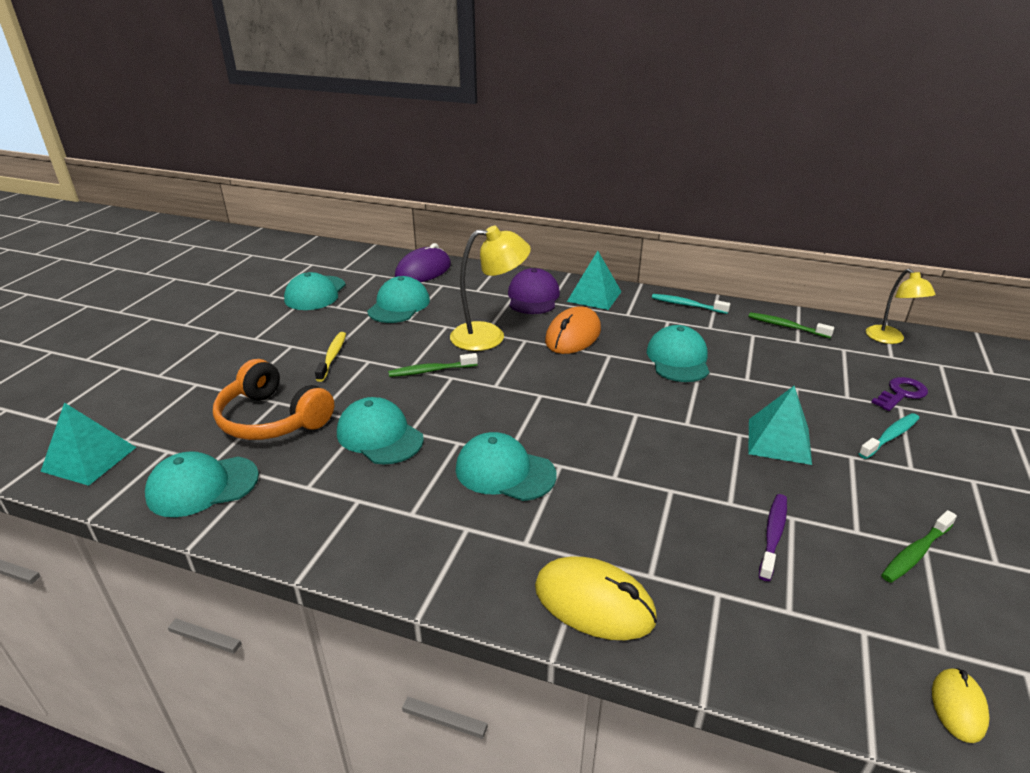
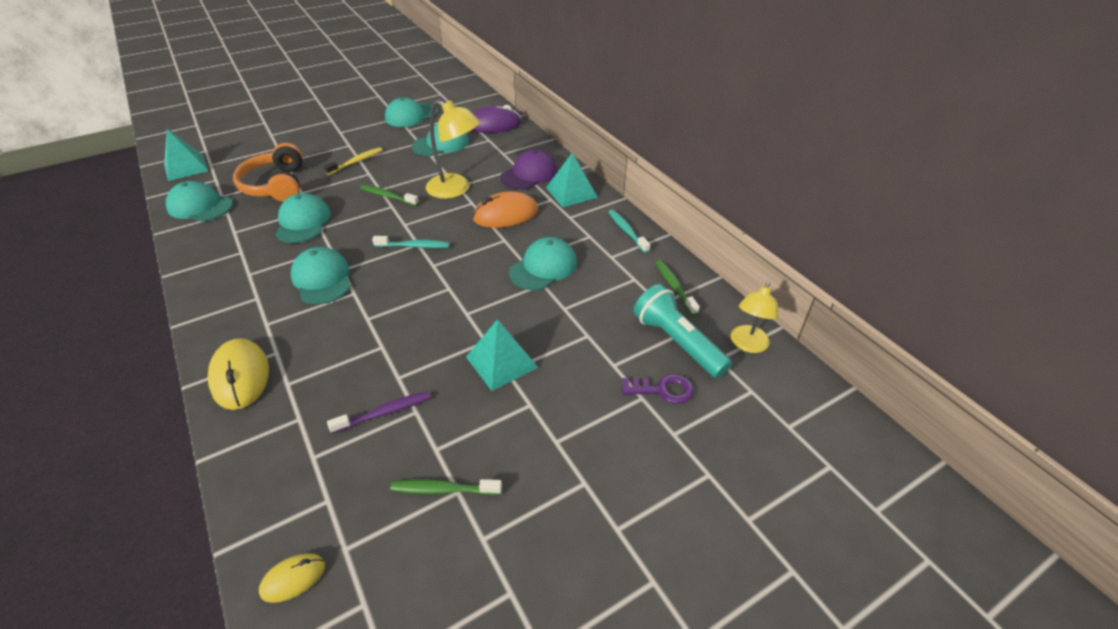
camera: 40 degrees right, 10 degrees up
(853, 360) = (677, 342): none -> turquoise flashlight
(890, 436) = (586, 412): turquoise toothbrush -> turquoise toothbrush (414, 246)

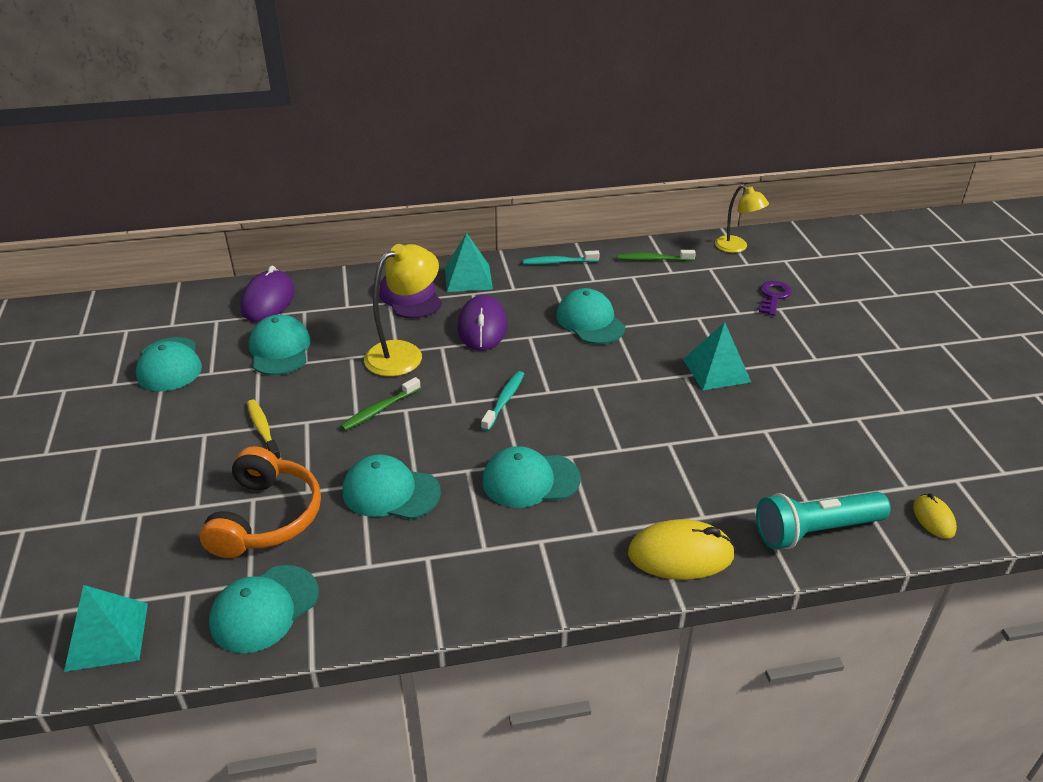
camera: 70 degrees left, 5 degrees down
(276, 185) = (266, 517): orange headphones -> orange headphones turned 90 degrees counterclockwise
(384, 412) = (762, 449): purple toothbrush -> none
(443, 489) = (855, 425): green toothbrush -> none
(505, 214) = (482, 327): orange mouse -> purple mouse
(677, 342) = (722, 276): turquoise flashlight -> turquoise flashlight (815, 531)

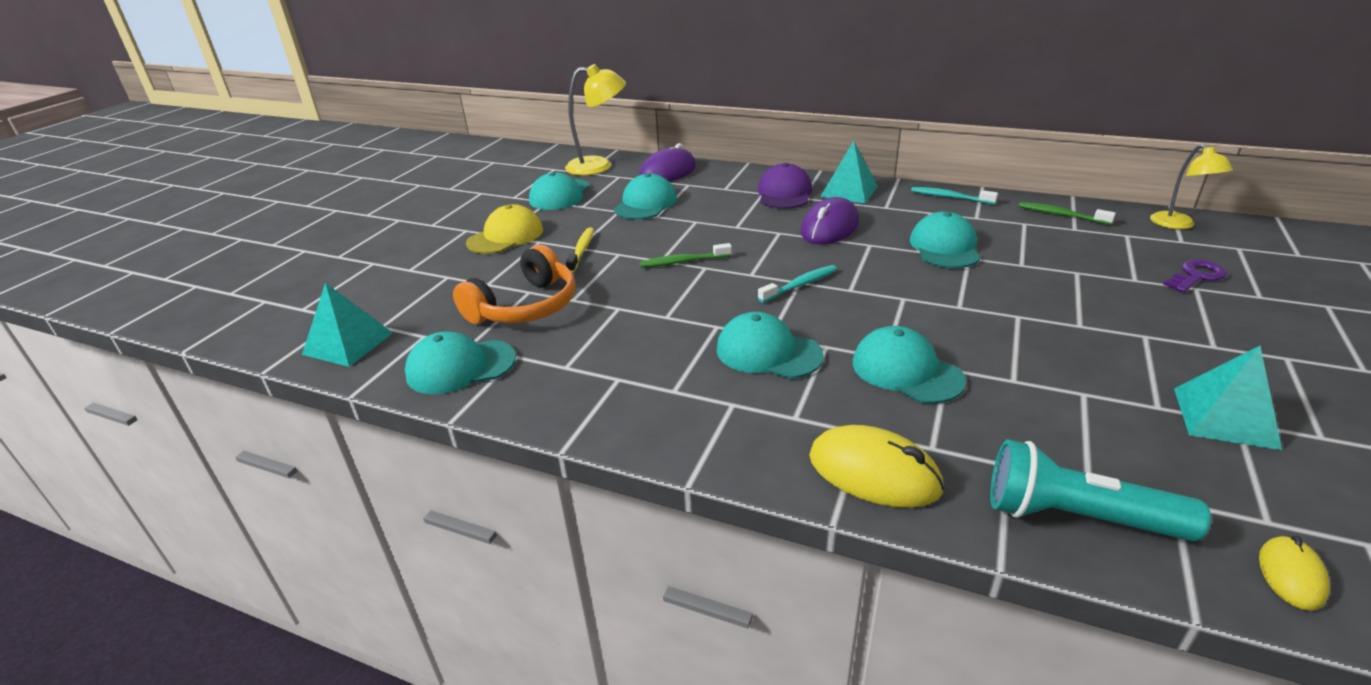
camera: 35 degrees right, 5 degrees down
(158, 440) = (505, 236): none -> yellow cap
(390, 492) = (635, 321): turquoise cap -> turquoise cap (906, 371)
(404, 354) = (741, 229): yellow lamp -> yellow lamp (599, 166)
(716, 370) = (1062, 322): turquoise pyramid -> turquoise pyramid (1225, 417)

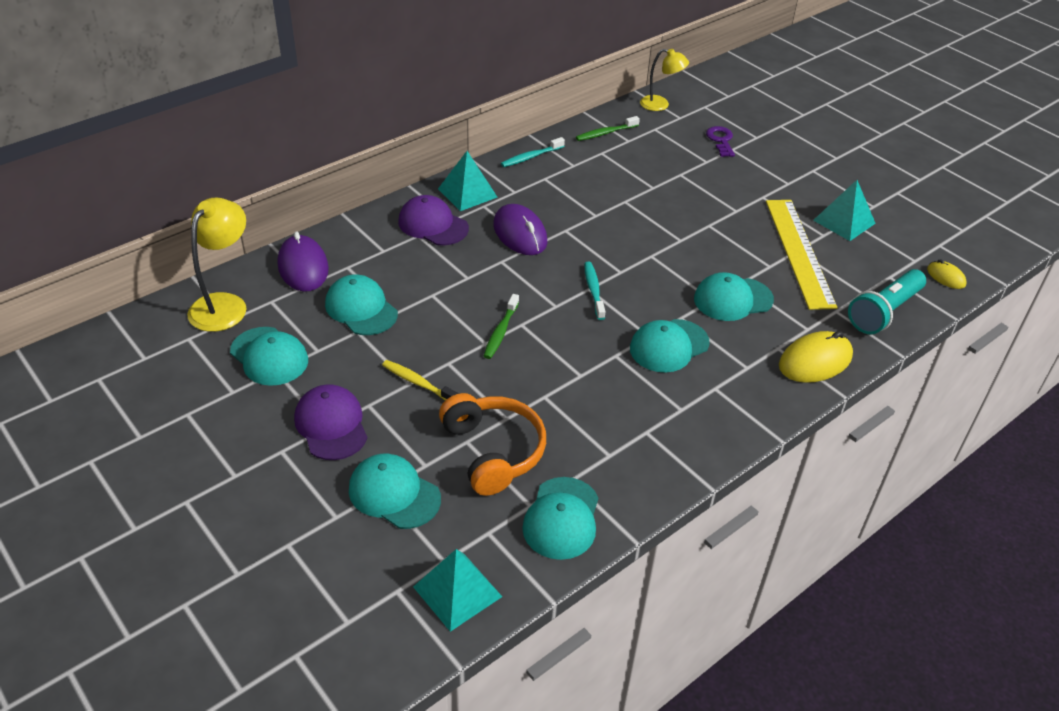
camera: 65 degrees left, 10 degrees up
(505, 236) = (331, 425): yellow cap -> purple cap
(944, 247) = (602, 202): turquoise cap -> turquoise cap (394, 494)
(1082, 395) = (798, 252): none -> yellow ruler

